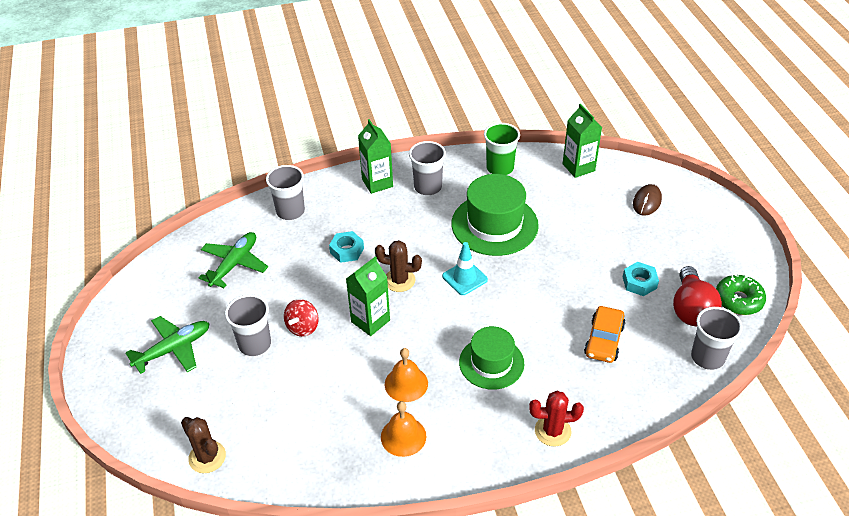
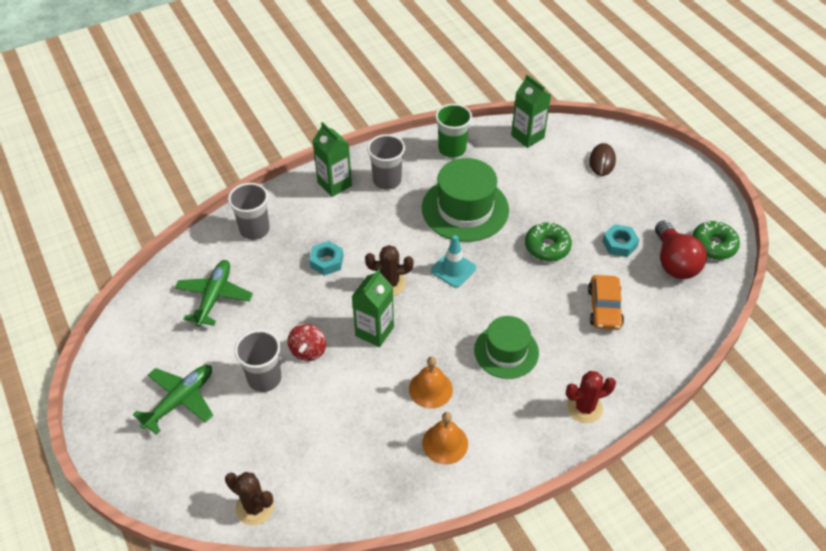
camera: 15 degrees left, 5 degrees up
(564, 273) = (547, 247): none -> green donut
(707, 357) = (702, 306): grey cup -> none

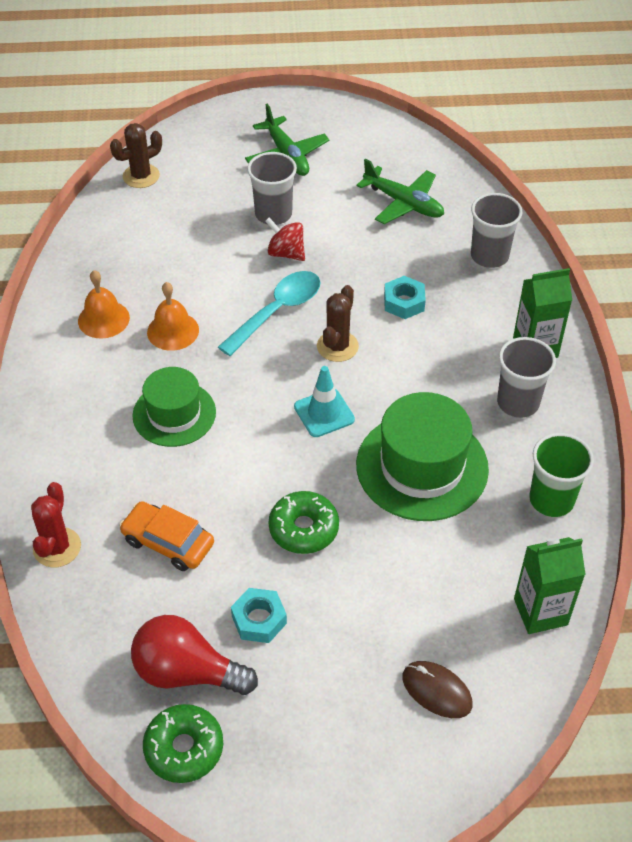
camera: 115 degrees right, 0 degrees up
(374, 331) = (277, 311): green carton -> turquoise spoon
(584, 408) = (54, 451): red cactus -> red cactus (57, 547)

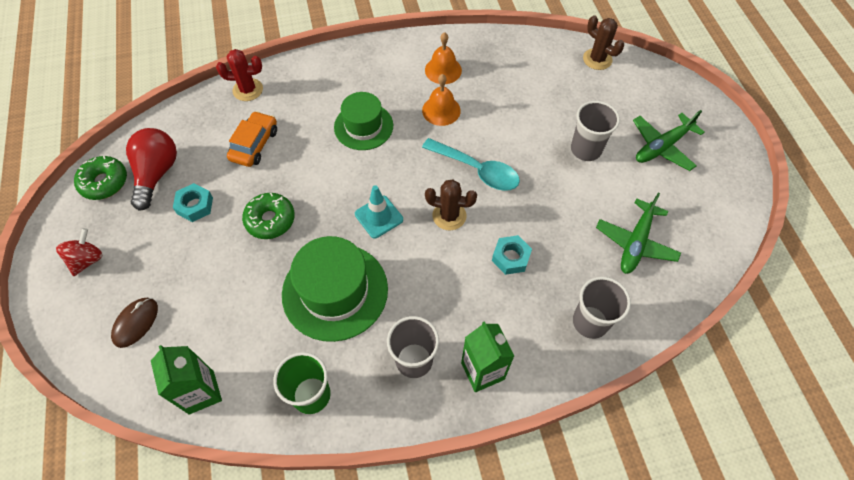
camera: 80 degrees right, 10 degrees up
(286, 253) = (543, 165): red spinning top -> red spinning top (87, 260)

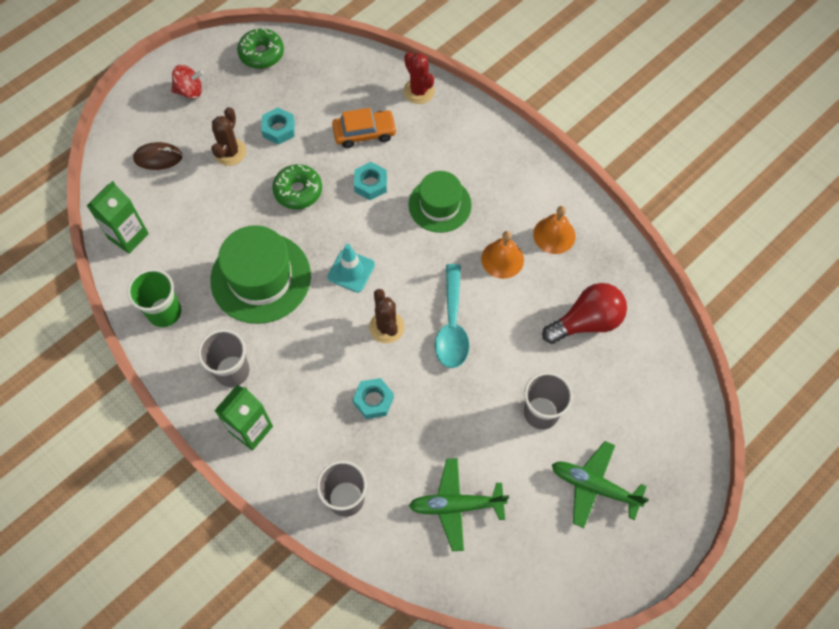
camera: 60 degrees right, 5 degrees up
(157, 174) = (291, 83): red light bulb -> red light bulb (586, 321)
(307, 163) = (370, 184): none -> turquoise nut
(597, 59) = (673, 372): brown cactus -> brown cactus (230, 152)

